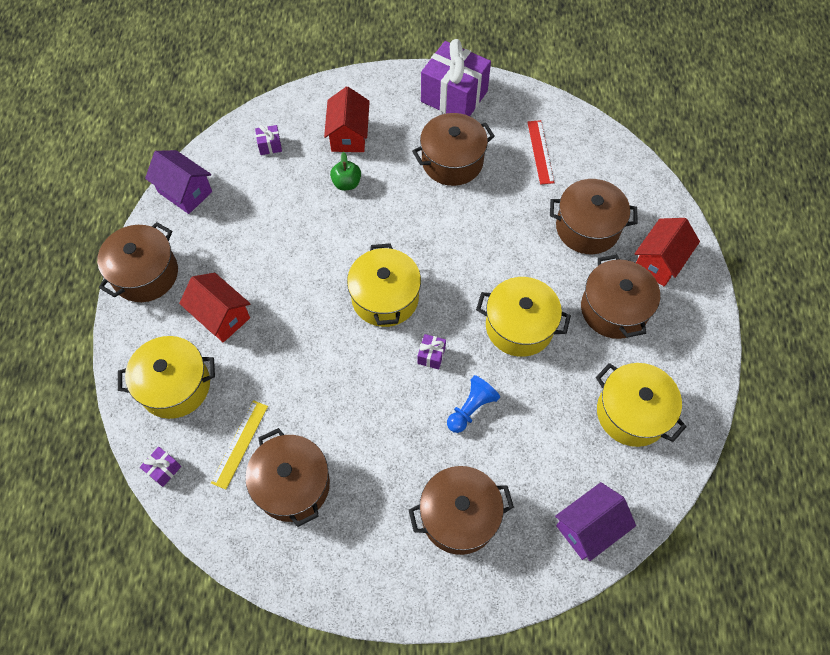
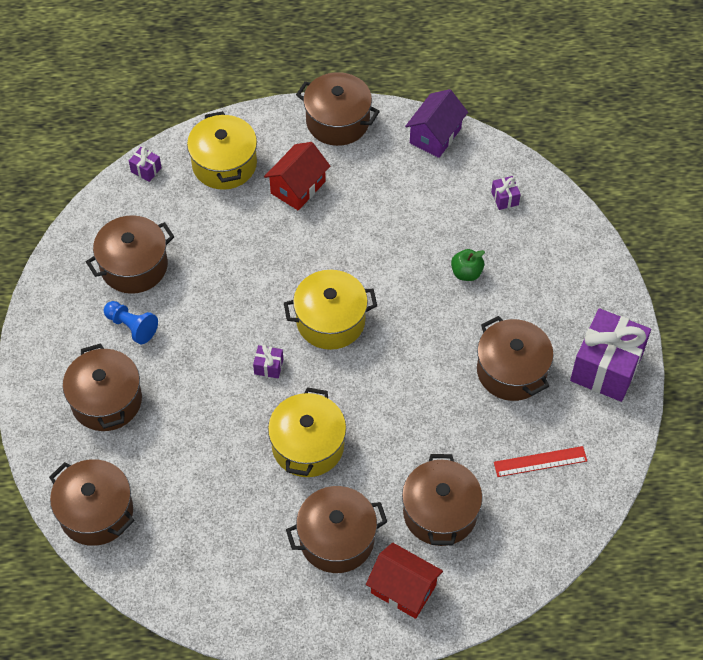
camera: 85 degrees right, 5 degrees down
(240, 444) = (171, 221): yellow ruler -> none
(349, 135) = (531, 268): red house -> none
(471, 408) = (213, 405): blue pawn -> blue pawn (131, 326)
(589, 527) = (96, 512): purple house -> brown pot
(632, 413) = (216, 554): yellow pot -> none

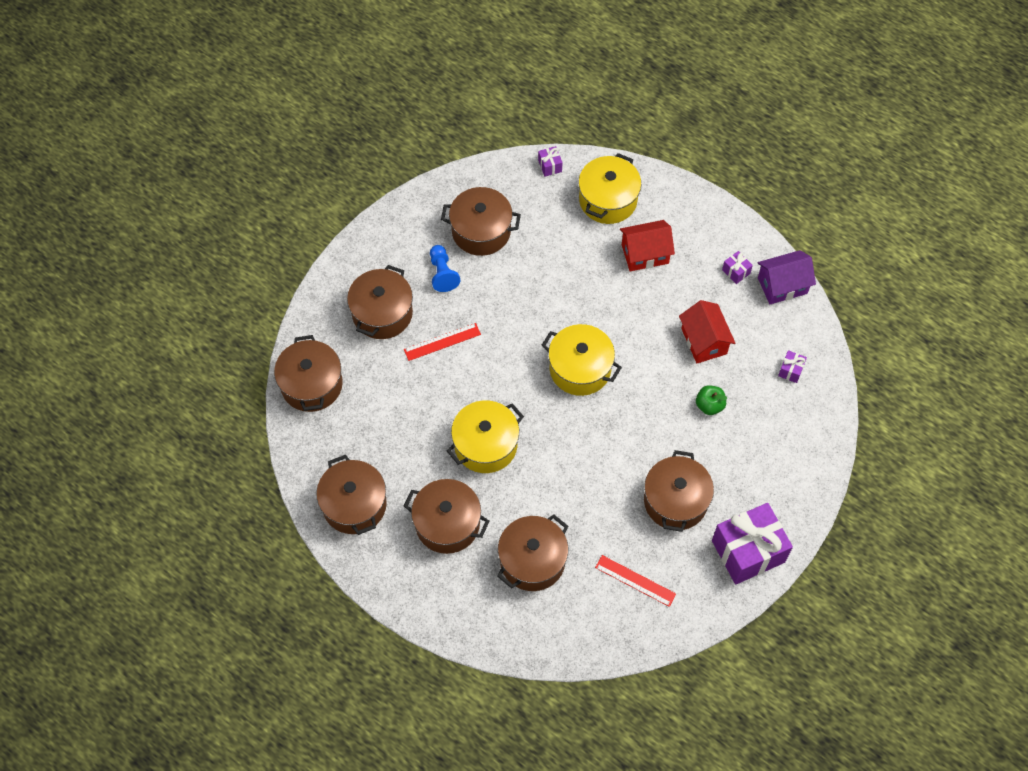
camera: 40 degrees right, 5 degrees up
(186, 386) = (442, 342): none -> red ruler
(268, 366) = (508, 370): purple gift -> purple gift (736, 271)
(337, 121) = (719, 224): brown pot -> brown pot (354, 505)
(403, 589) = (460, 592): red house -> red house (704, 341)

